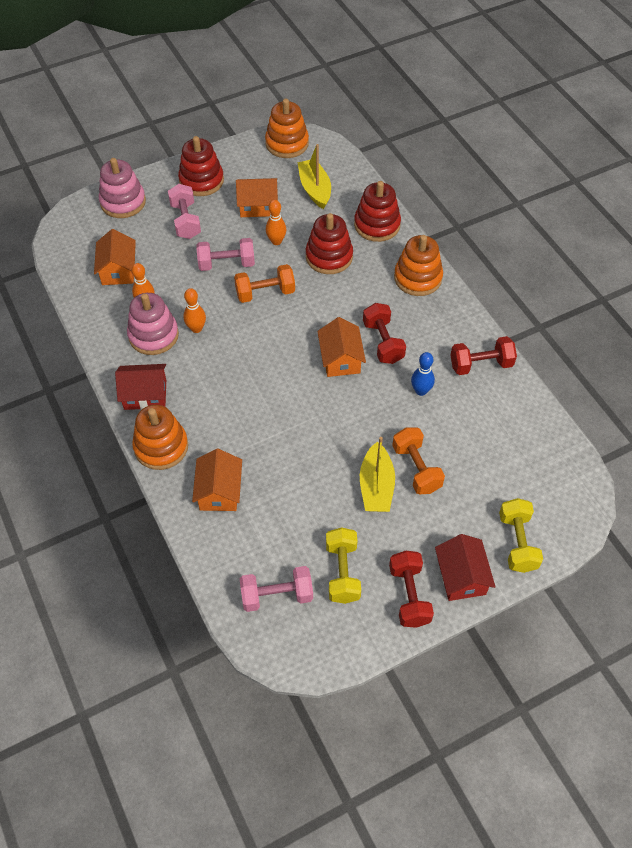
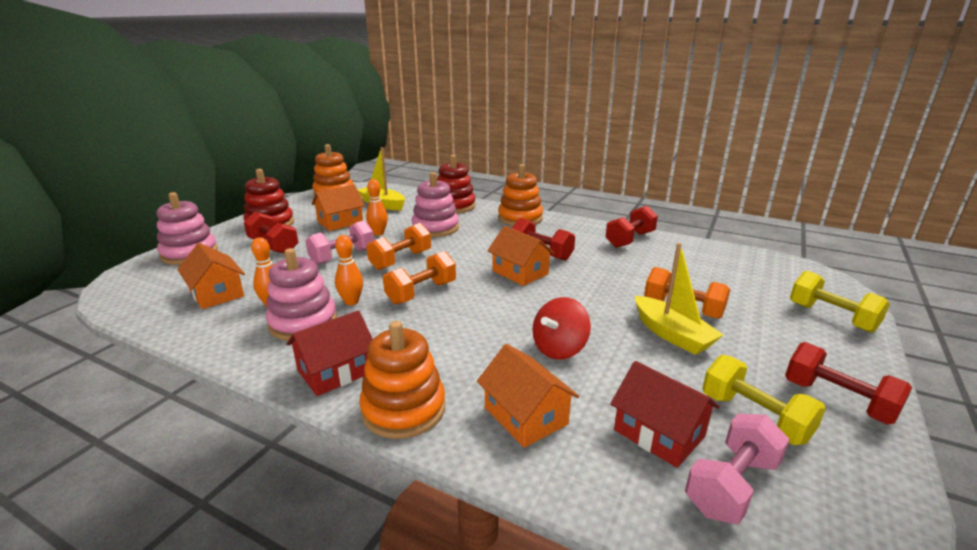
camera: 35 degrees left, 30 degrees down
(186, 221) = (273, 246): pink dumbbell -> red dumbbell
(249, 344) = (421, 292): none -> orange dumbbell
(288, 454) = (559, 349): none -> red spinning top
(329, 257) = (435, 228): red stacking toy -> pink stacking toy
(421, 391) = (611, 266): blue bowling pin -> none
(461, 576) = (843, 361): red house -> red house (659, 433)

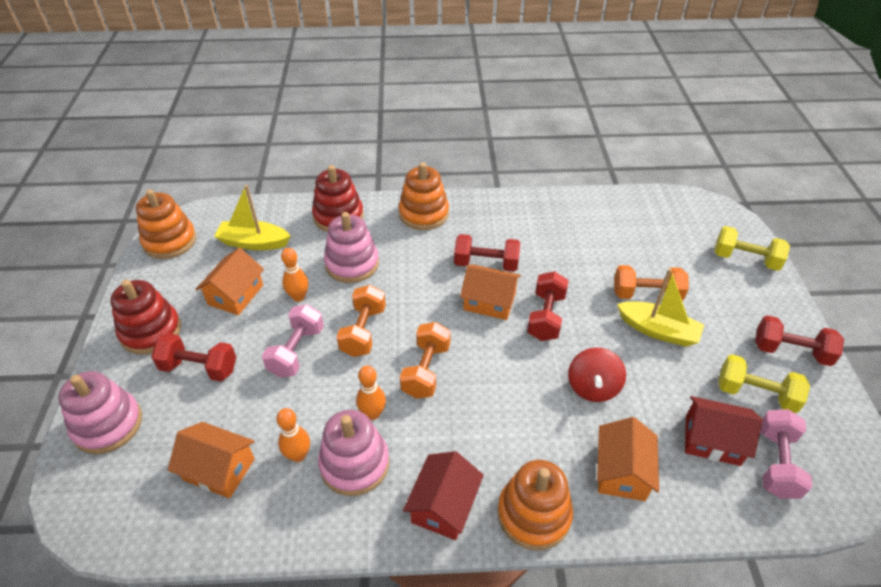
camera: 30 degrees left, 20 degrees up
(525, 415) = (622, 471): orange house -> orange house turned 75 degrees clockwise
(630, 240) = (547, 212): red dumbbell -> red dumbbell (546, 317)

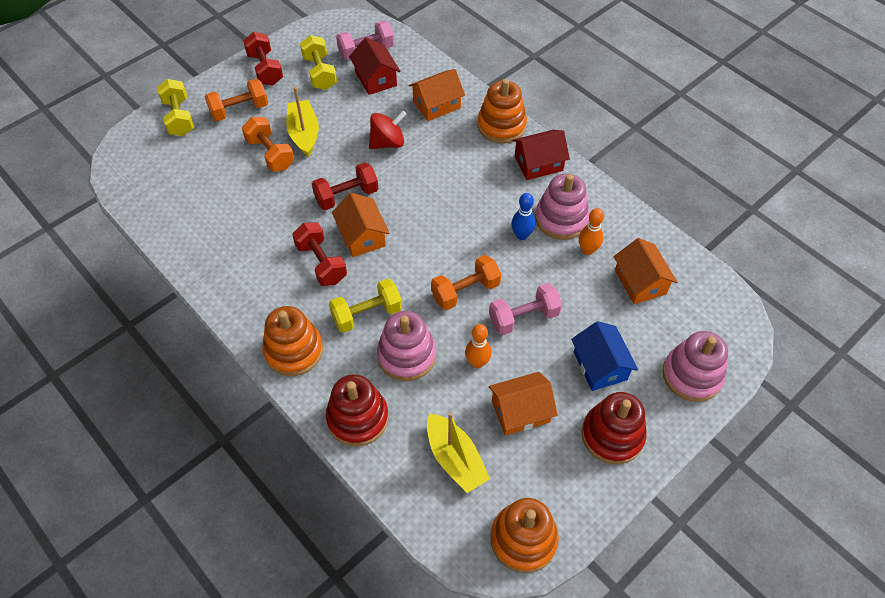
camera: 130 degrees left, 10 degrees up
(199, 368) = (600, 365): red dumbbell -> blue house
(372, 414) = (521, 235): orange bowling pin -> blue bowling pin
(410, 263) = (367, 314): none -> yellow dumbbell
(426, 370) = (460, 231): orange dumbbell -> orange dumbbell (239, 110)

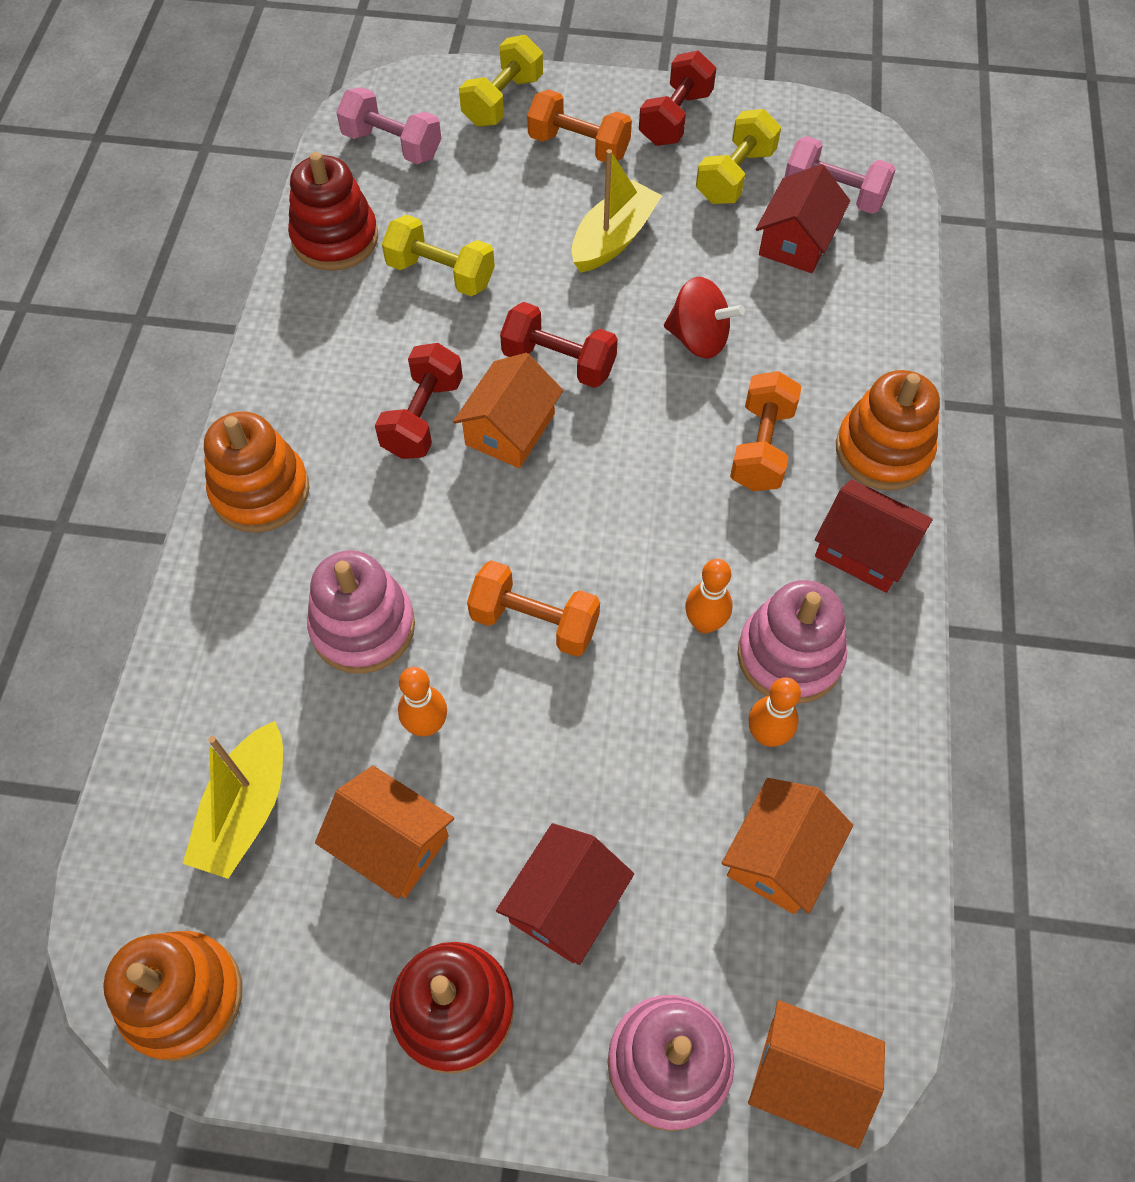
camera: 50 degrees right, 5 degrees up
(270, 154) = (542, 231): orange dumbbell -> orange dumbbell (761, 447)
(357, 418) = (217, 641): red stacking toy -> red stacking toy (335, 238)
(367, 314) = (388, 530): yellow dumbbell -> yellow dumbbell (441, 274)
(436, 104) = (831, 344): orange house -> orange house (807, 1077)
(521, 235) = (704, 623): blue bowling pin -> orange bowling pin
(523, 317) = (558, 732): pink dumbbell -> pink dumbbell (392, 145)
(600, 365) = (565, 903): blue house -> red house

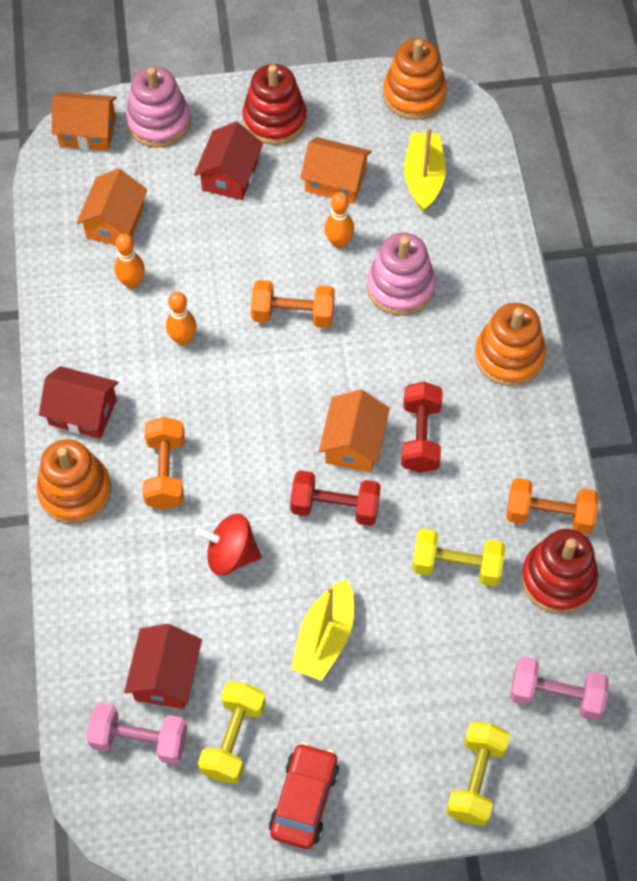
camera: 165 degrees right, 0 degrees up
(579, 146) = (385, 738): orange dumbbell -> orange dumbbell (549, 515)
(675, 118) = (304, 800): red dumbbell -> red car
(789, 656) = (124, 331): pink stacking toy -> none

